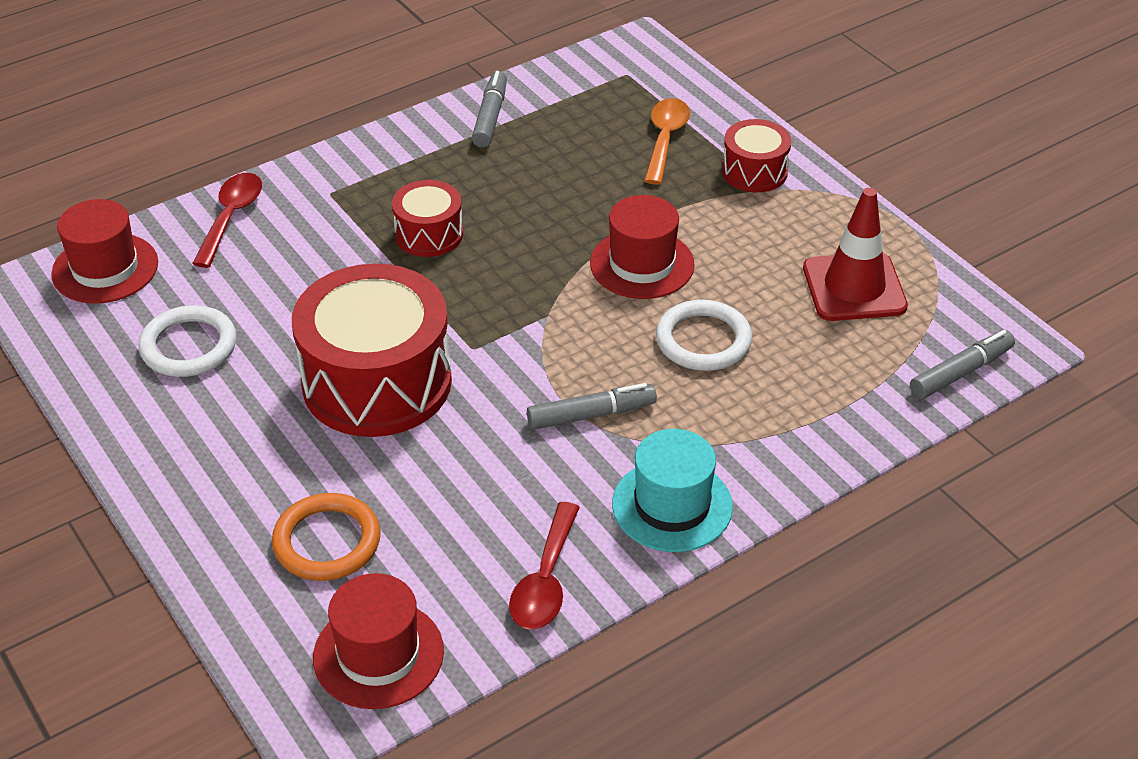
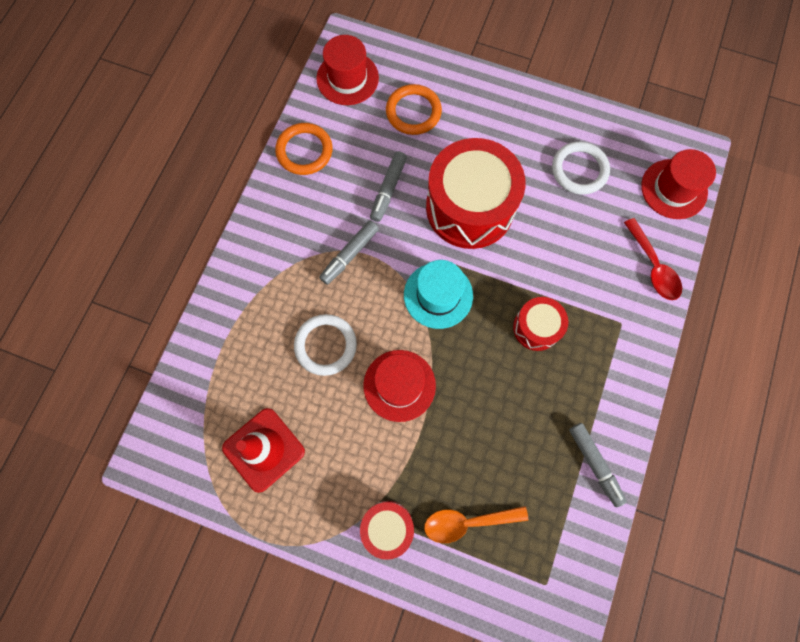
camera: 145 degrees right, 30 degrees up
(545, 581) = (304, 151): red spoon -> orange ring
(665, 139) = (467, 522): orange spoon -> orange spoon turned 105 degrees clockwise
(672, 505) = (274, 225): turquoise hat -> turquoise hat (438, 295)
(961, 372) = (169, 415): grey marker -> grey marker (388, 189)

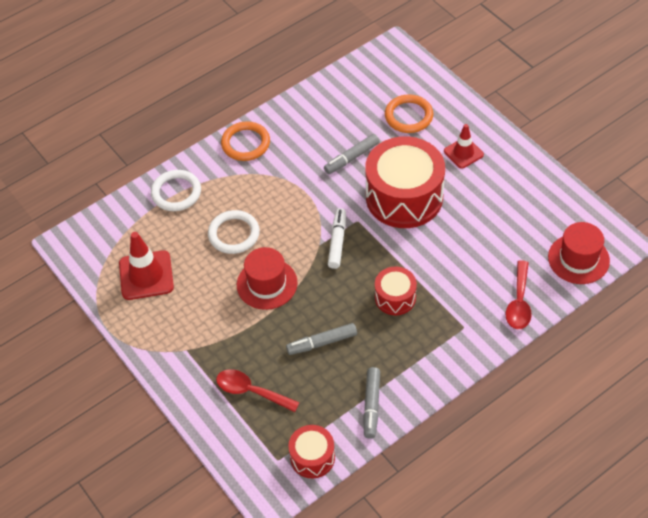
camera: 35 degrees right, 20 degrees down
(304, 151) = (309, 106): orange ring -> orange ring (245, 143)
(347, 78) = (375, 73): red hat -> none
(349, 255) = (292, 186): grey marker -> grey marker (322, 343)
(387, 527) = (194, 365): red drum -> red drum (312, 457)
(438, 295) = (337, 242): turquoise hat -> white marker
(467, 522) = (251, 391): orange spoon -> red spoon
(494, 127) = (463, 153): none -> red traffic cone
(579, 170) = (510, 211): white ring -> white ring (176, 193)

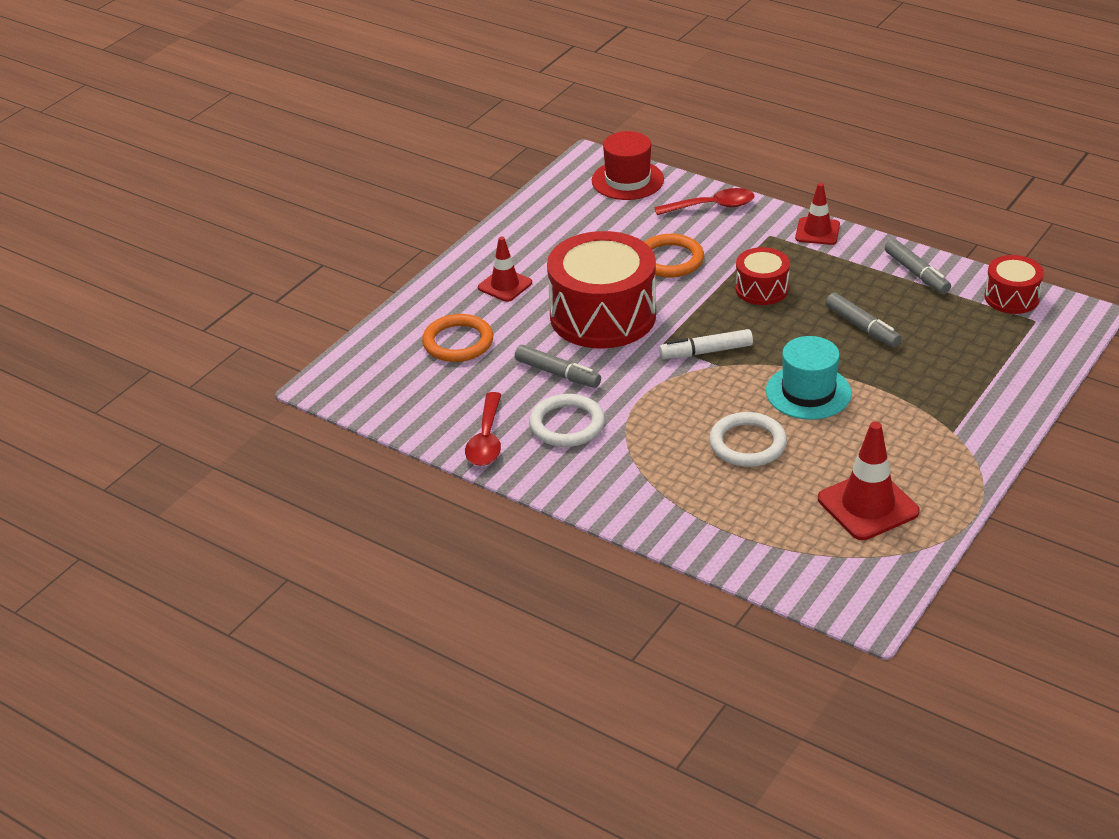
camera: 110 degrees left, 15 degrees down
(176, 193) = (707, 523): white ring -> white ring (567, 425)
(245, 143) = (578, 480): orange ring -> orange ring (670, 260)
(251, 391) = (968, 362): red spoon -> red spoon (486, 440)
(267, 284) = (808, 392): red hat -> turquoise hat
(371, 405) = (916, 273): grey marker -> grey marker turned 75 degrees clockwise
(456, 361) = (817, 231): none -> red traffic cone

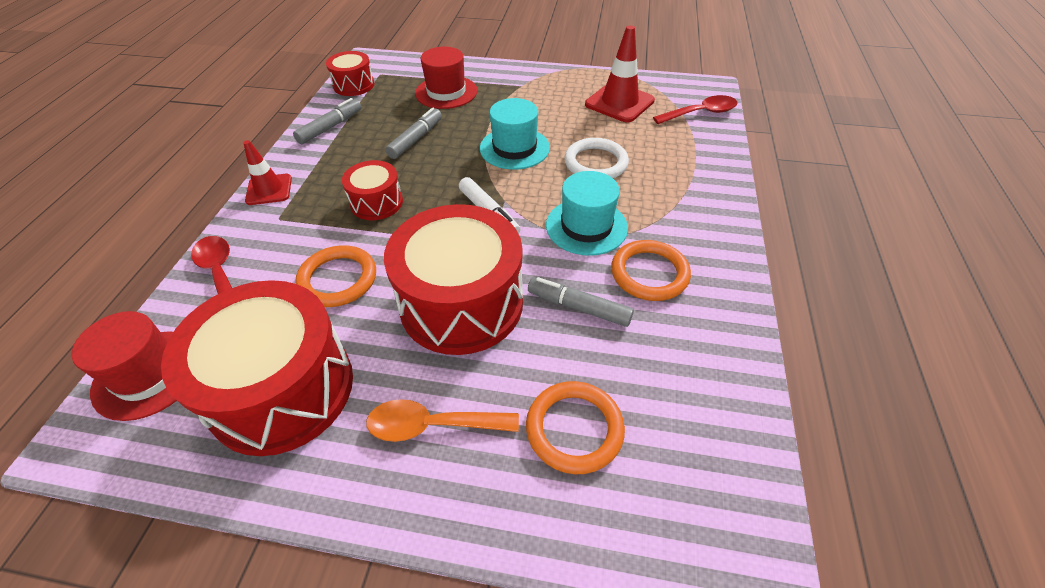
camera: 115 degrees left, 10 degrees up
(486, 440) = (716, 328): red spoon -> red spoon (701, 113)
(505, 285) = (432, 425): red traffic cone -> orange spoon
(557, 373) = (578, 307): grey marker -> grey marker turned 75 degrees counterclockwise
(567, 425) = (649, 273): white ring -> orange ring
(577, 230) = (282, 389): none -> red drum
(650, 406) = (586, 226): none -> turquoise hat
(962, 365) = (446, 92): none -> red hat

